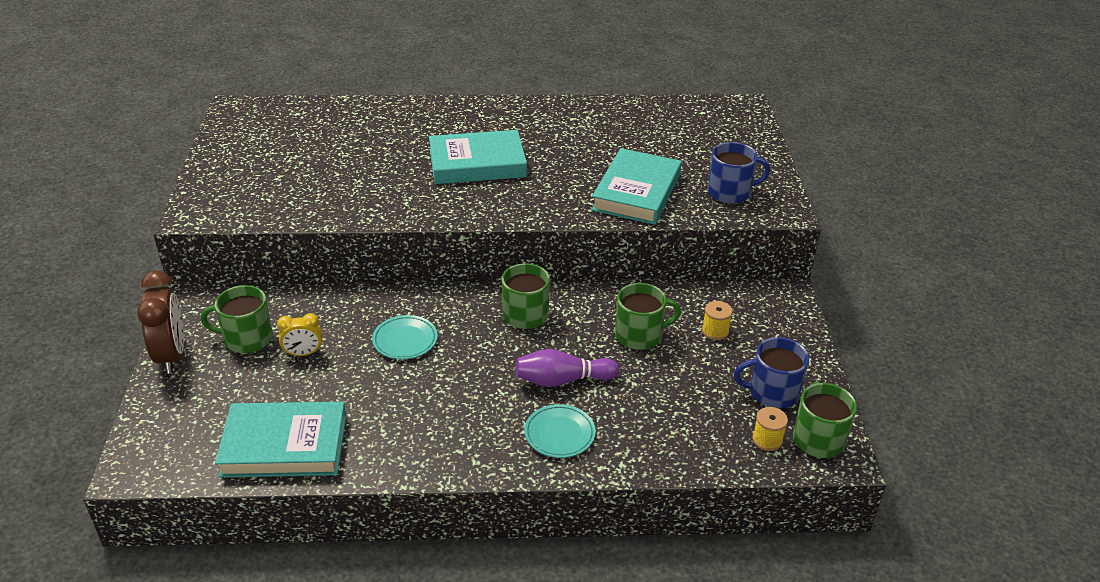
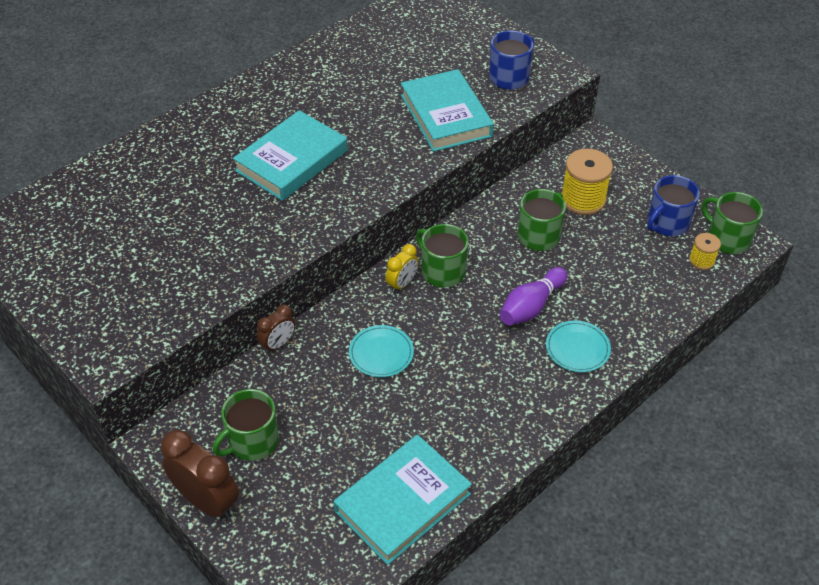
camera: 40 degrees left, 10 degrees up
(303, 353) = (317, 420): yellow clock -> yellow clock (402, 284)
(345, 290) = (278, 344): none -> brown clock
(715, 331) = (583, 199): yellow spool -> yellow spool, size x1.86

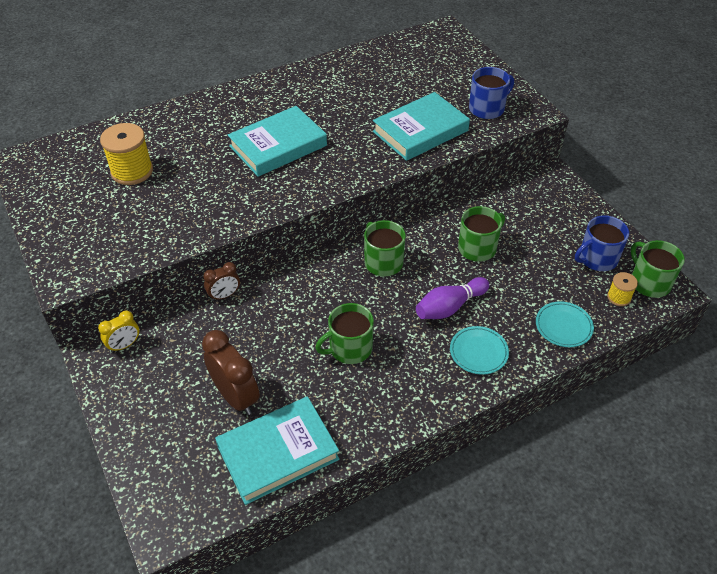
camera: 15 degrees right, 0 degrees up
(207, 501) = (117, 413): brown clock -> brown clock (236, 396)
(252, 441) = (173, 371): green mug -> green mug (349, 348)
(381, 353) = (306, 321): turquoise plate -> turquoise plate (563, 326)
(402, 284) = (345, 266): yellow clock -> yellow clock (124, 345)
(446, 116) = (420, 131): turquoise book -> turquoise book turned 60 degrees clockwise
(583, 199) = (527, 224): yellow spool -> yellow spool (132, 171)

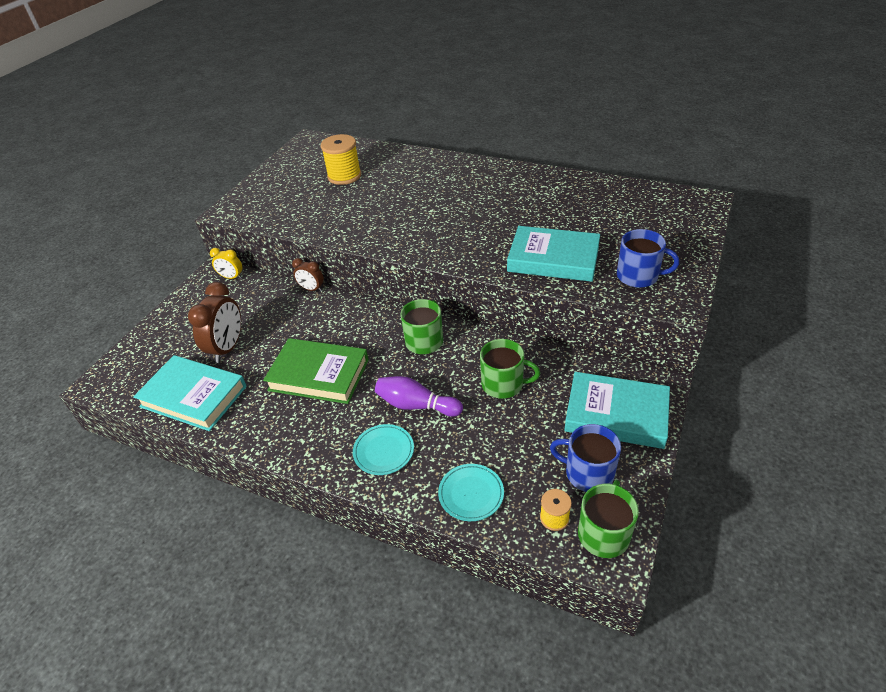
camera: 55 degrees right, 5 degrees down
(278, 146) = (442, 210): turquoise book -> turquoise book (616, 414)
(349, 348) = (319, 375): green mug -> green book

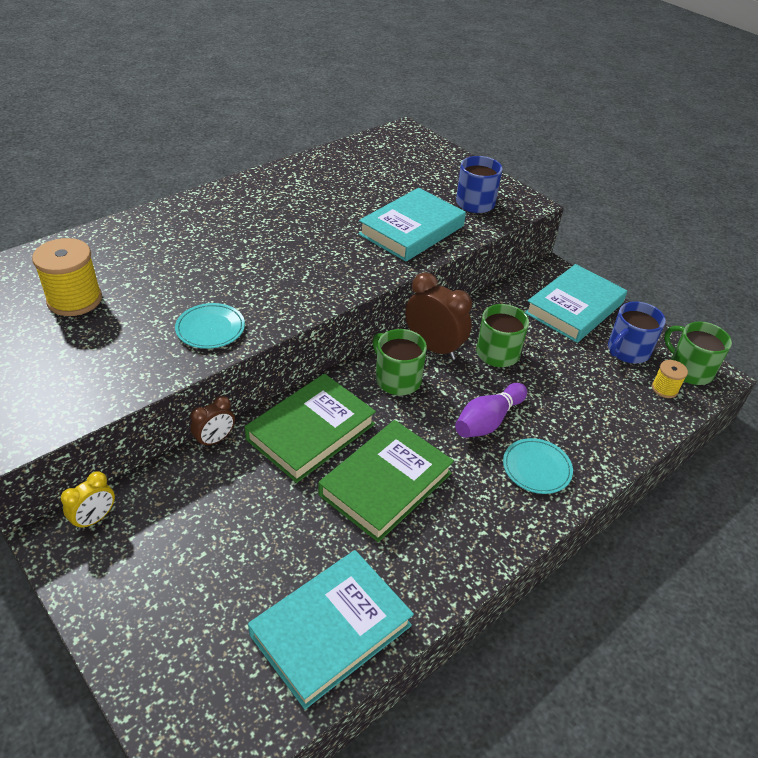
camera: 70 degrees left, 0 degrees up
(228, 348) = (258, 564): brown clock -> brown clock (433, 347)
(344, 323) = (311, 432): none -> green book
(471, 494) = (619, 427): turquoise plate -> turquoise plate (210, 328)

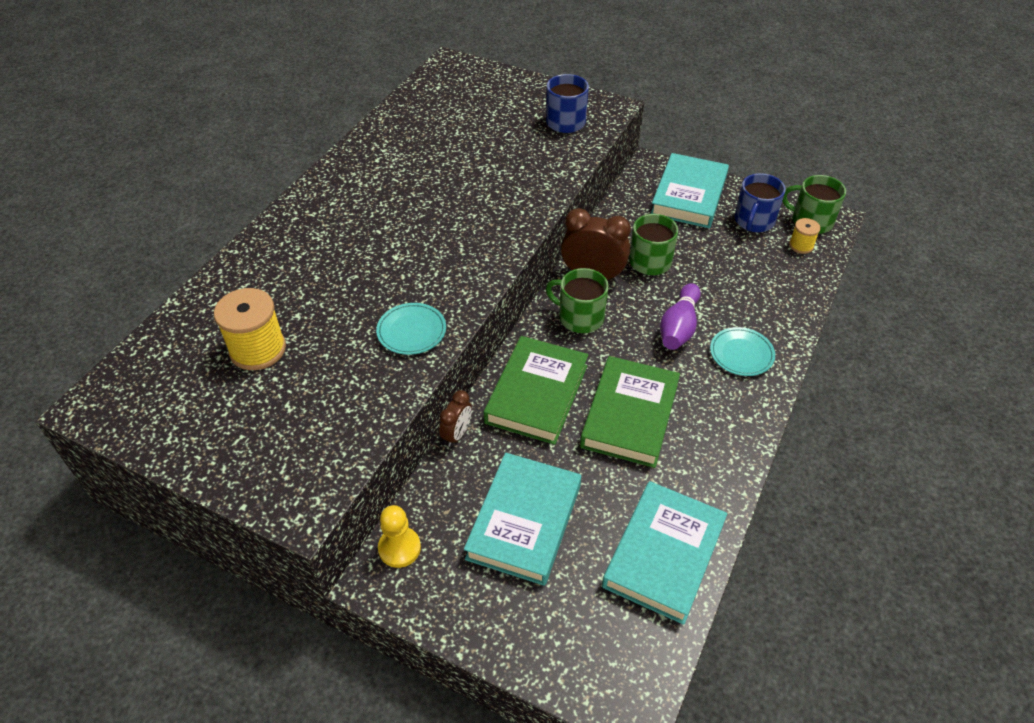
camera: 20 degrees left, 5 degrees up
(95, 519) = (399, 548): yellow clock -> yellow pawn
(411, 230) = (526, 169): turquoise book -> turquoise book (524, 522)

